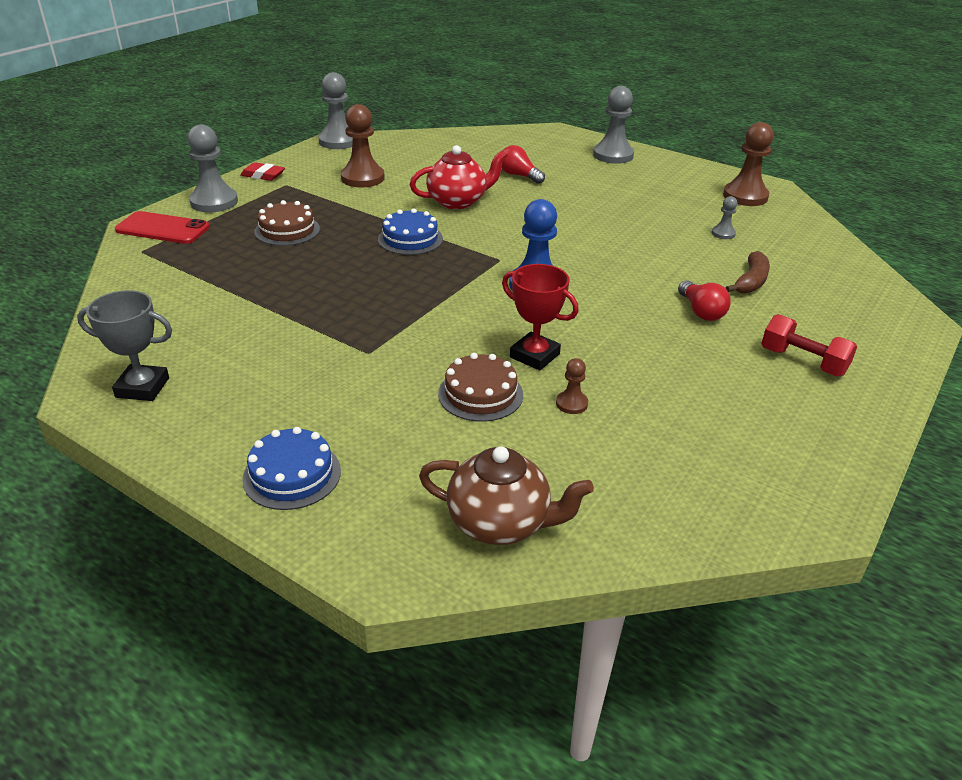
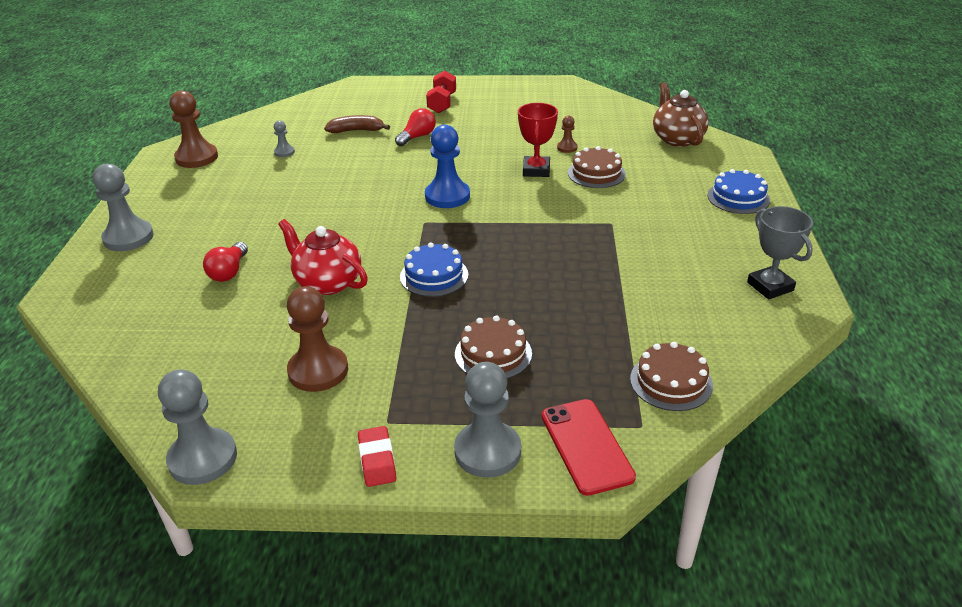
camera: 120 degrees left, 0 degrees up
(149, 278) = (671, 382): none -> brown cake

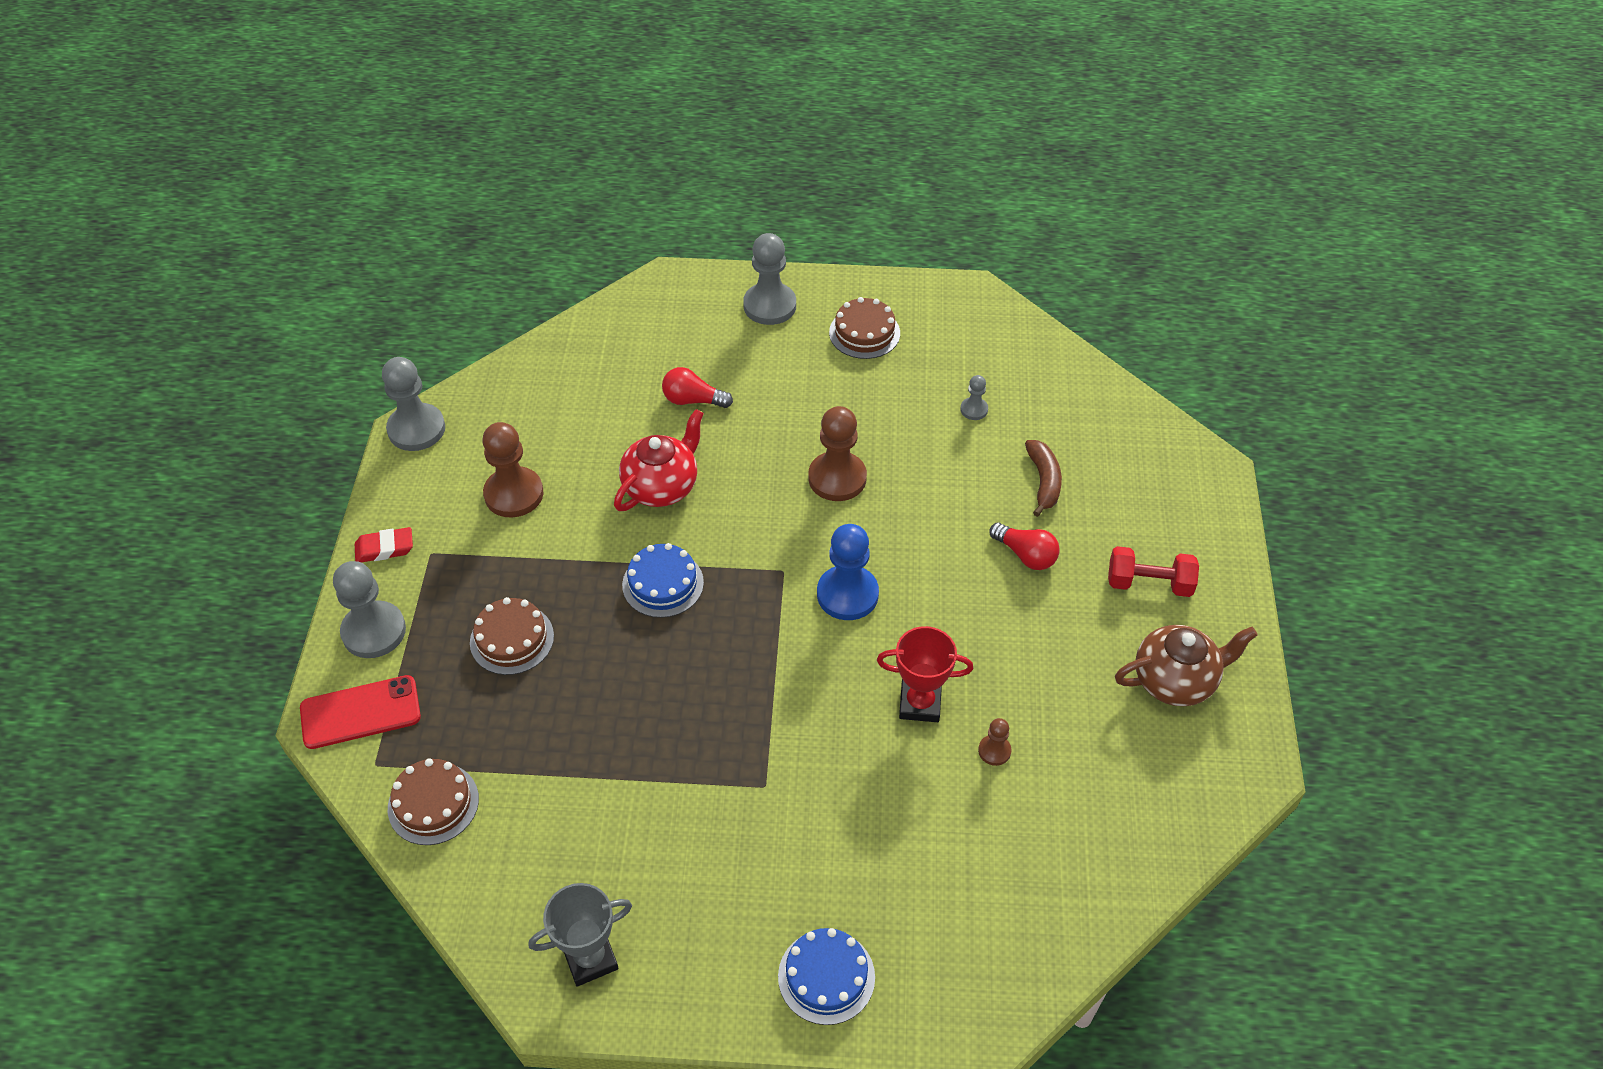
camera: 90 degrees right, 15 degrees up
(196, 158) = (957, 326): brown pawn -> brown pawn (837, 478)
(596, 173) = (909, 783): brown cake -> brown cake (864, 333)
(677, 139) = (1032, 924): brown teapot -> brown teapot (1175, 680)

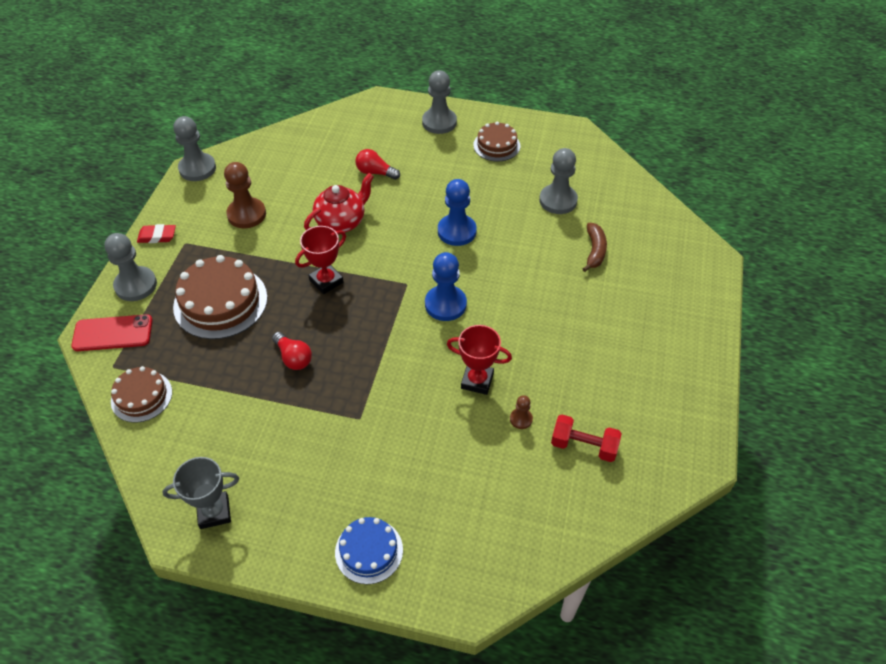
camera: 10 degrees right, 0 degrees up
(512, 639) = (220, 302): brown cake -> brown cake, size x1.68
(663, 584) = (326, 281): blue cake -> red trophy
(837, 478) = (456, 231): brown pawn -> blue pawn
(974, 409) = (558, 200): grey pawn -> grey pawn, size x2.04
(1025, 555) = (572, 295): red light bulb -> red light bulb (293, 357)
(1149, 583) = (653, 325): red dumbbell -> red dumbbell (583, 446)
(1175, 680) = (658, 391): brown teapot -> none

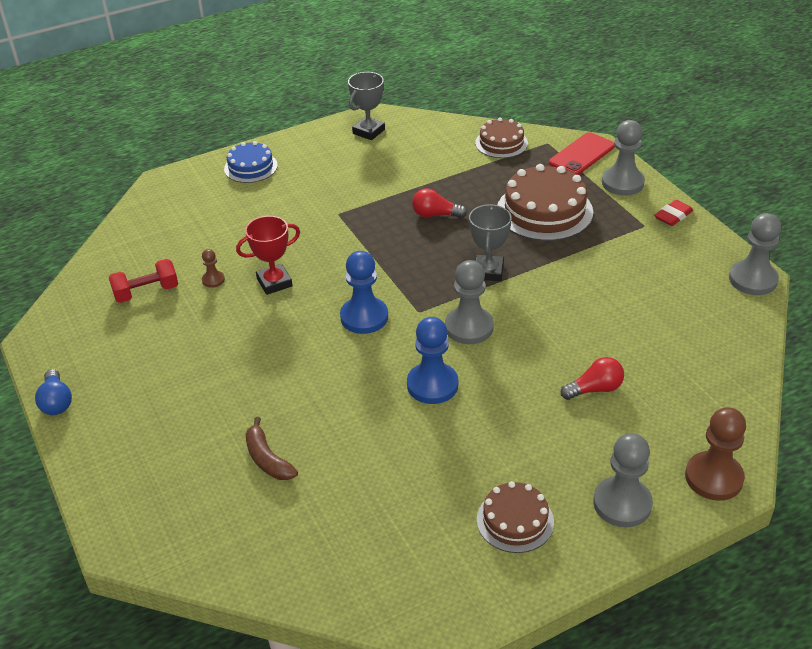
camera: 140 degrees right, 10 degrees down
(246, 214) = (639, 274): brown pawn -> brown pawn (714, 478)
(326, 281) = (488, 271): red trophy -> grey trophy
(341, 222) = (550, 322): red teapot -> none
(558, 200) = (363, 494): grey pawn -> grey pawn (469, 327)
(711, 382) = (56, 402): none -> blue light bulb

